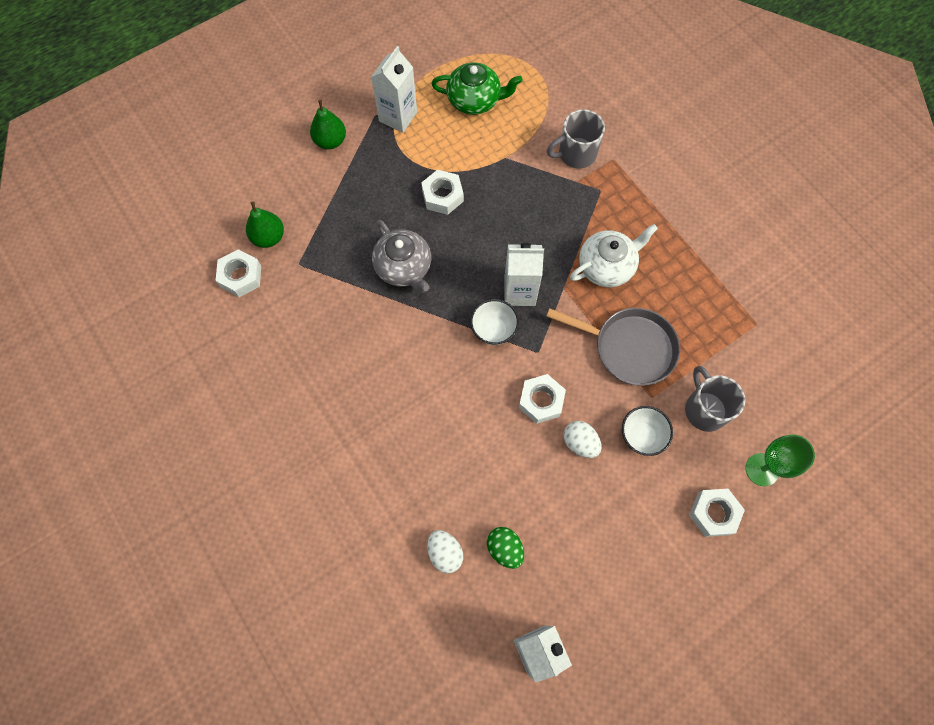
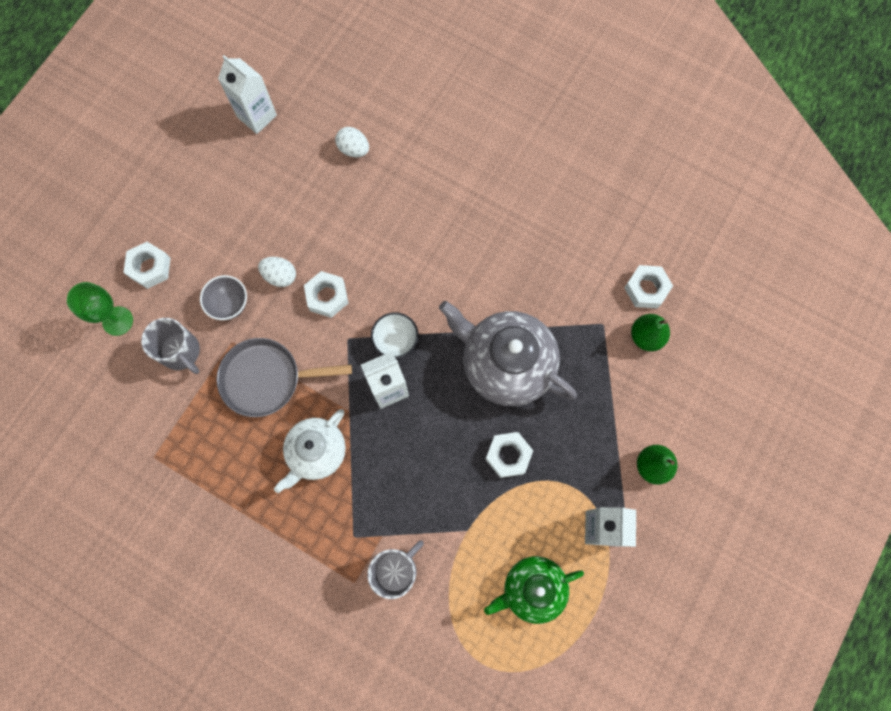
camera: 155 degrees right, 5 degrees up
(404, 267) = (506, 364): grey teapot -> grey teapot, size x1.58
(505, 549) = (309, 171): green egg -> none
(641, 436) = (229, 304): white bowl -> grey bowl

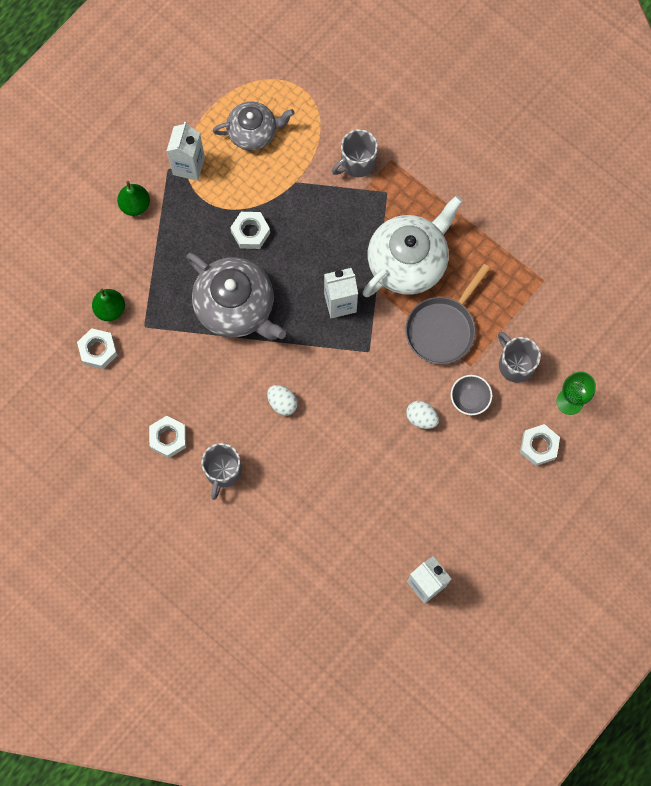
camera: 170 degrees left, 0 degrees up
(267, 379) = (443, 328): grey pan -> grey pan turned 120 degrees clockwise
(316, 452) = (408, 261): white teapot -> white teapot, size x1.58
(327, 296) = (381, 392): white nut -> white nut (168, 438)
(353, 149) = (337, 532): white egg -> white egg (282, 403)
(396, 341) = (327, 342): white bowl -> none
(482, 187) = (223, 471): none -> grey mug
(532, 589) = (253, 132): green teapot -> grey teapot

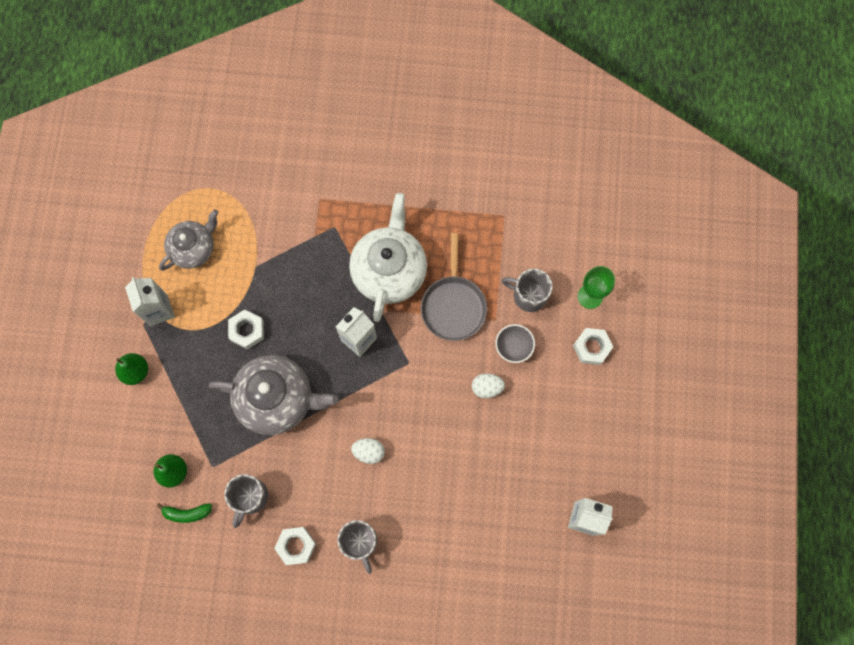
camera: 35 degrees left, 0 degrees up
(98, 350) = (187, 513): white nut -> green banana
(357, 163) = (294, 219): grey mug -> grey mug (250, 497)

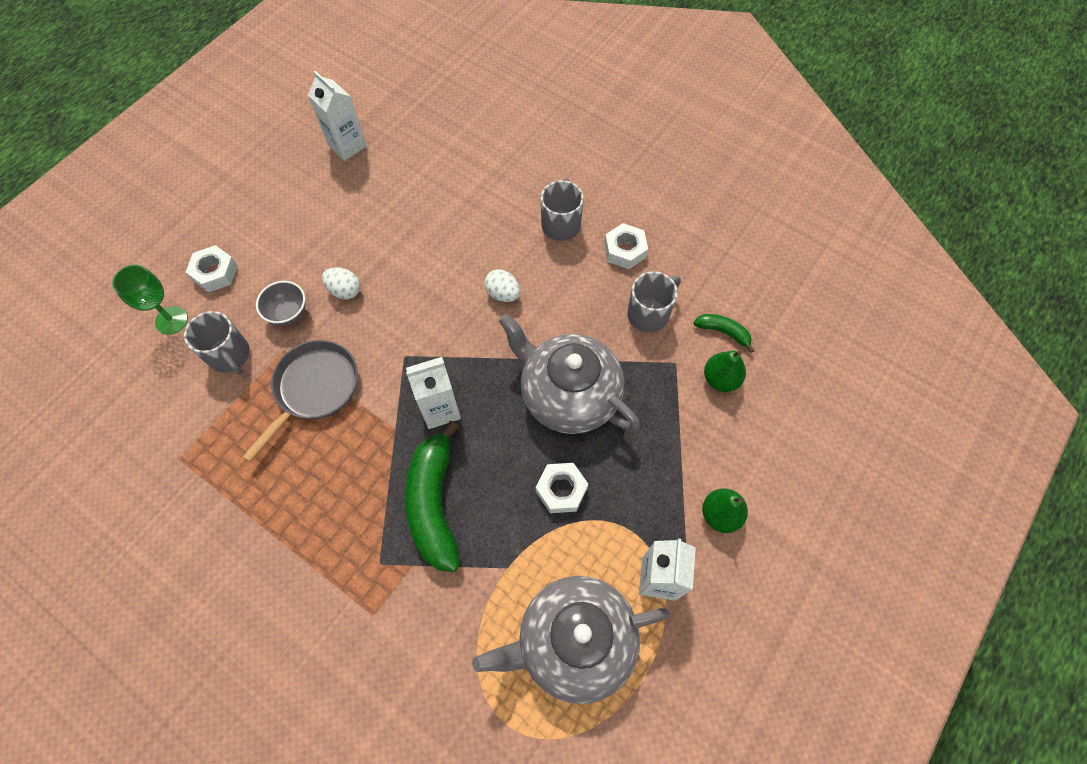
camera: 150 degrees left, 10 degrees down
(193, 248) = (574, 641): grey teapot -> grey teapot, size x1.58
(323, 278) = (434, 503): none -> green banana
(389, 270) = (353, 469): white teapot -> none

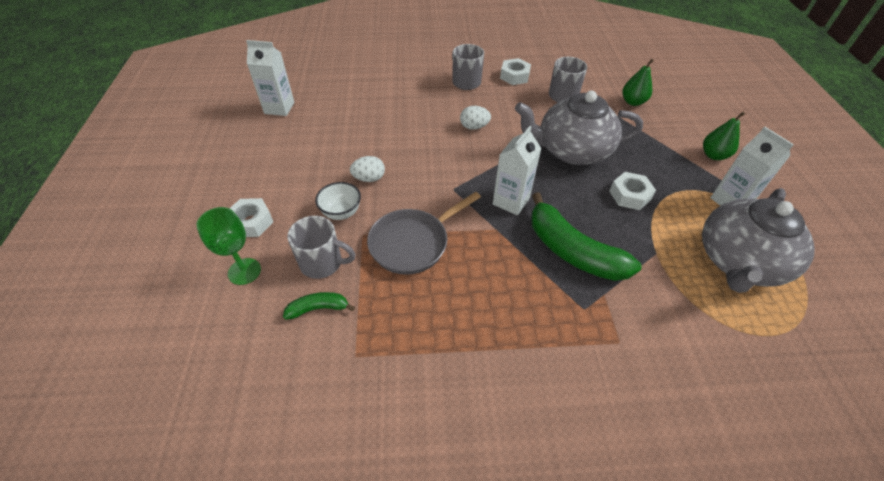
camera: 40 degrees left, 15 degrees down
(288, 313) = (341, 213): grey bowl -> white bowl
(314, 389) = (413, 243): grey pan -> grey pan turned 120 degrees counterclockwise
(723, 332) = (607, 83): green banana -> green banana (318, 308)

